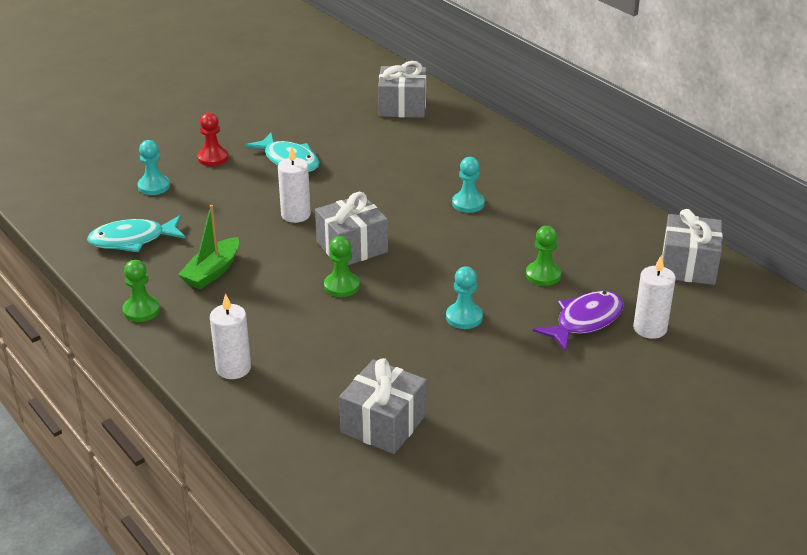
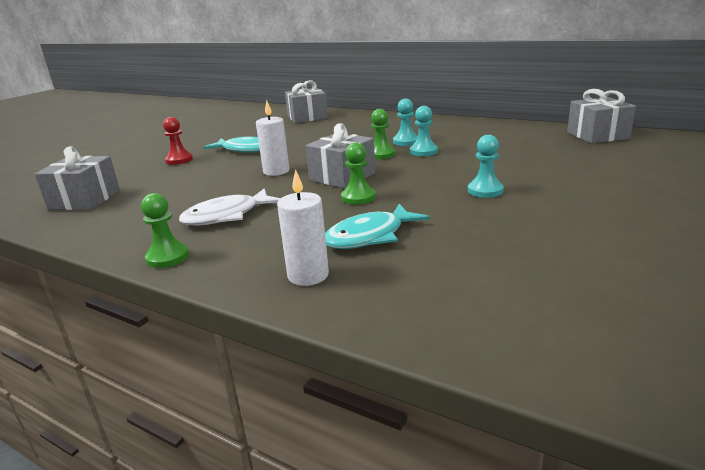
camera: 20 degrees left, 10 degrees down
(132, 240) = (130, 214): turquoise fish -> turquoise fish (370, 236)
(154, 186) = (134, 182): turquoise pawn -> turquoise pawn (423, 151)
(212, 272) = (227, 216): green boat -> white fish
(383, 424) = (517, 275): grey gift -> grey gift (85, 200)
(543, 275) = (509, 159): green pawn -> green pawn (381, 154)
(585, 321) = (579, 172): purple fish -> none
(650, 328) = (629, 165): white candle -> none

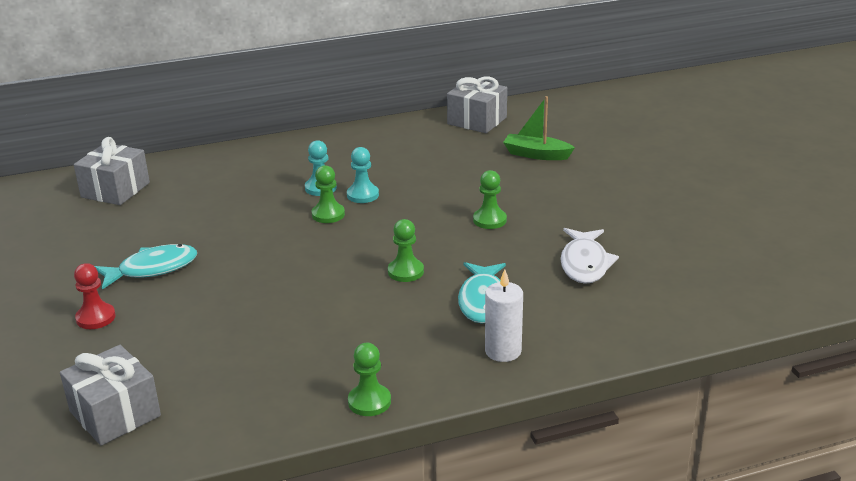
camera: 50 degrees left, 5 degrees up
(227, 216) = (329, 345): white fish -> white fish (584, 263)
(276, 171) = (262, 279): white candle -> none
(342, 177) = (345, 256): grey gift -> none
(485, 191) = (489, 220): turquoise pawn -> green pawn
(614, 165) = (536, 154): none -> green boat

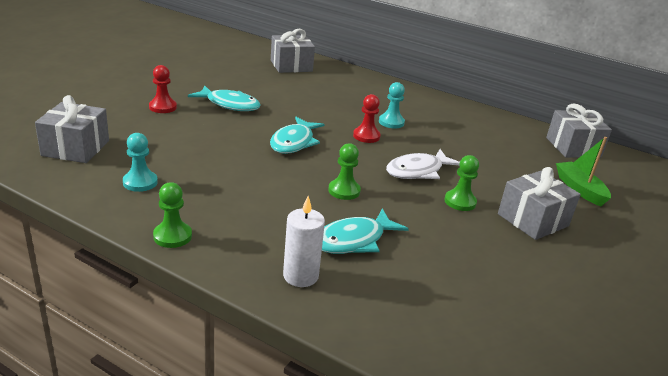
camera: 45 degrees right, 0 degrees up
(286, 262) = (294, 142): none -> turquoise fish
(328, 214) = (366, 136): green pawn -> red pawn
(363, 195) = (407, 139): turquoise pawn -> turquoise pawn (140, 182)
(550, 200) = (533, 220): none -> grey gift
(584, 263) = (474, 273): white fish -> white fish (418, 171)

